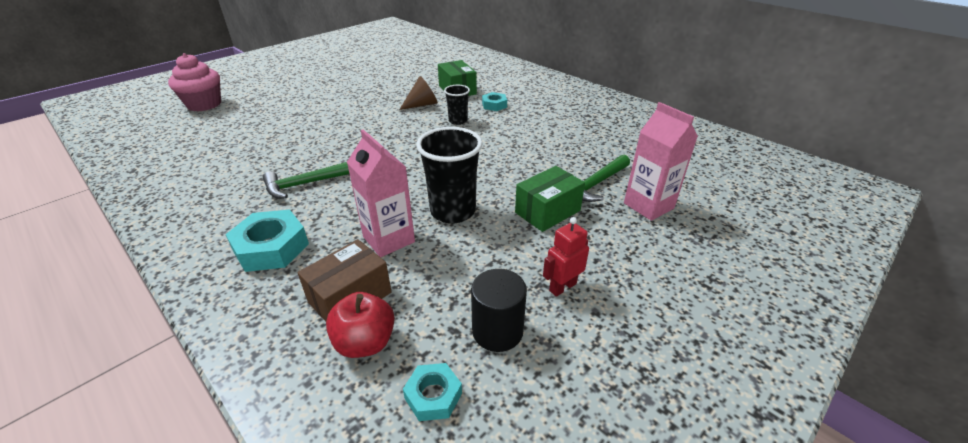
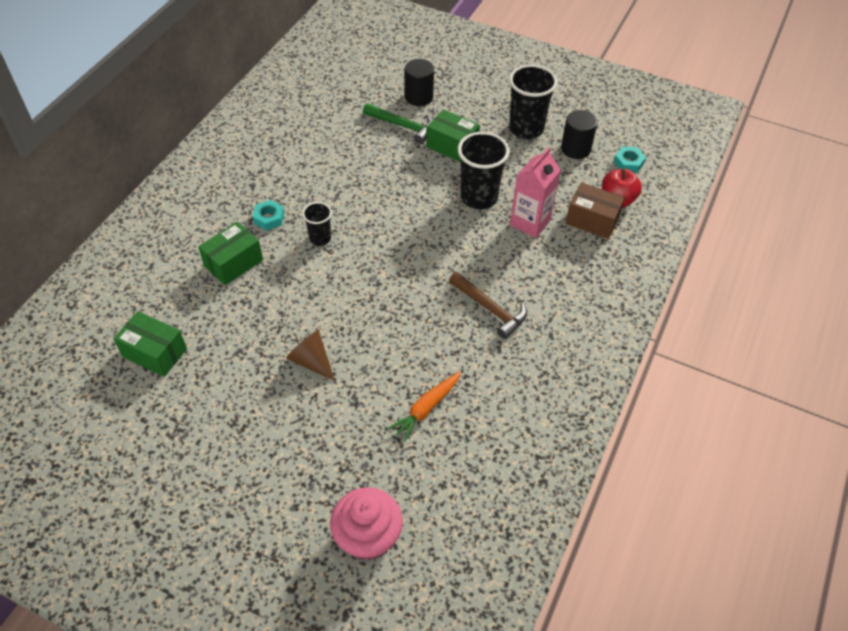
camera: 110 degrees left, 15 degrees up
(256, 136) = (426, 408): none -> orange carrot
(271, 247) = (576, 286): turquoise nut -> none
(307, 184) = (490, 309): green hammer -> brown hammer
(403, 65) = (155, 353): none -> green box
(422, 104) = (288, 283): brown cone -> brown cone (311, 361)
(562, 287) = (526, 129): red robot -> black cup
(648, 206) = (419, 97): pink carton -> black cylinder

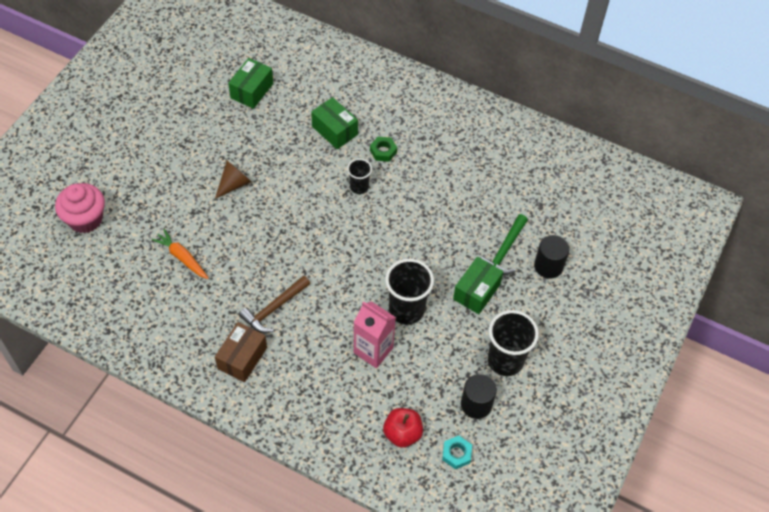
camera: 90 degrees right, 5 degrees up
(269, 218) = (383, 151): turquoise nut -> green nut
(592, 220) = (374, 405): brown box -> brown box (242, 358)

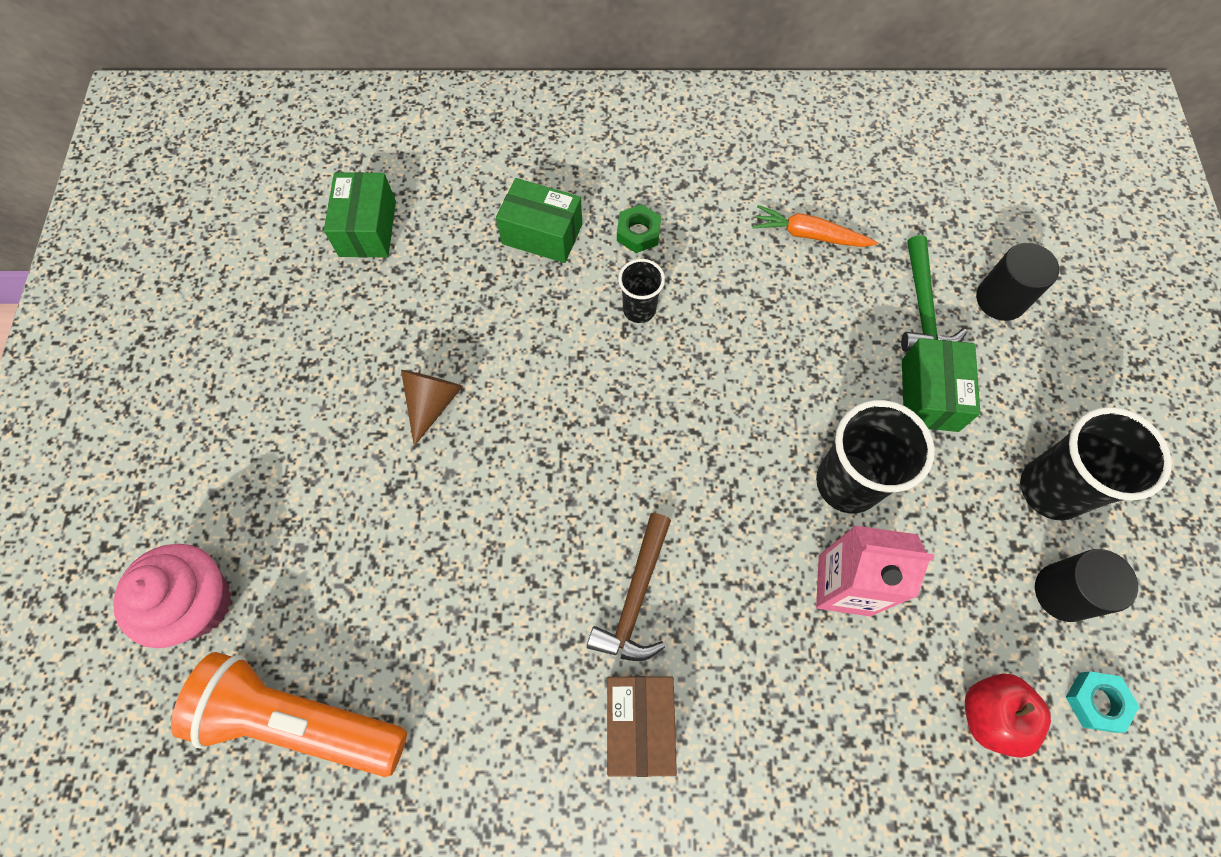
camera: 25 degrees left, 10 degrees up
(102, 285) = (299, 720): none -> orange flashlight
(182, 257) = (419, 586): orange carrot -> orange carrot (809, 235)

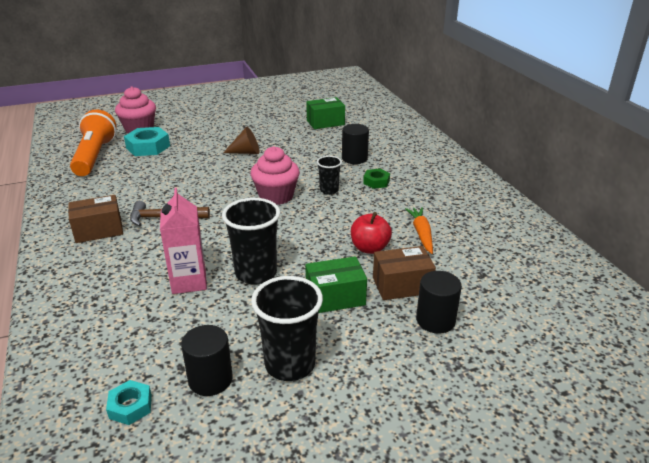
camera: 70 degrees right, 35 degrees down
(309, 593) = (148, 147): none -> turquoise nut
(542, 234) = (354, 158): green box -> black cylinder
(627, 395) = (276, 196): none -> pink cupcake
(922, 307) = (402, 285): green hammer -> brown box
(990, 715) = (115, 353): red apple -> red apple (369, 248)

